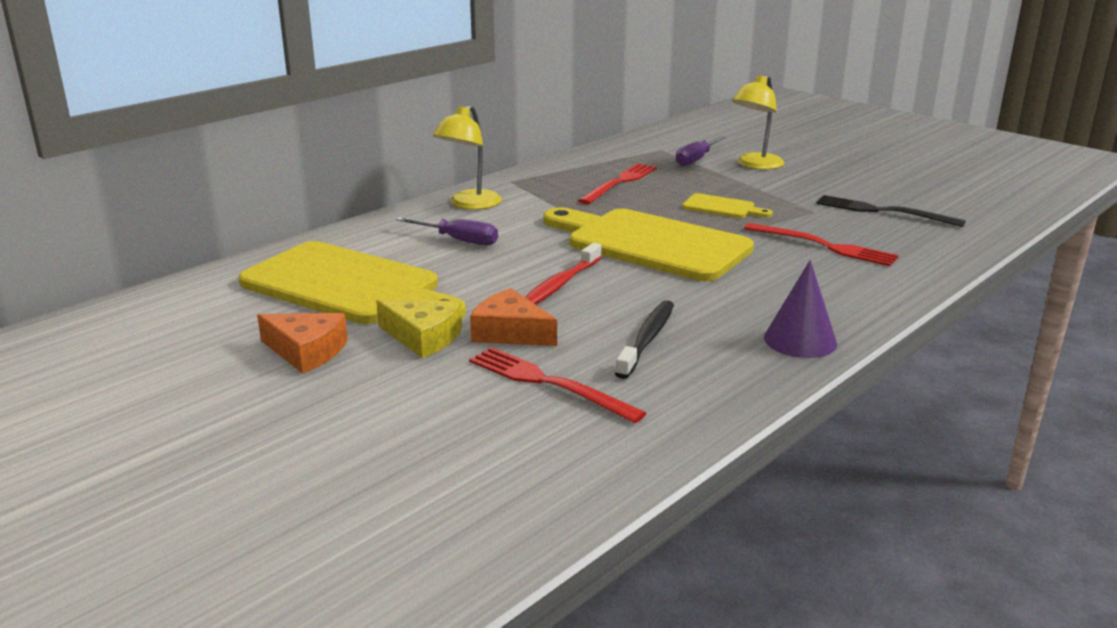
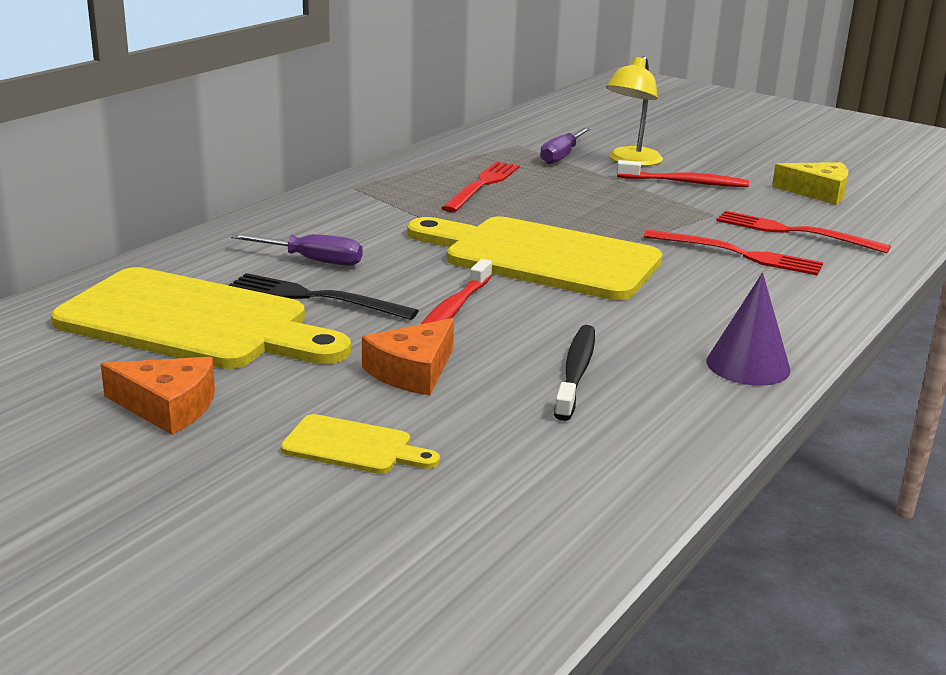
camera: 10 degrees left, 0 degrees up
(423, 337) = (309, 382): yellow cheese -> yellow cheese (818, 192)
(469, 204) = (311, 216): yellow lamp -> none
(510, 332) = (412, 371): orange cheese -> orange cheese turned 75 degrees counterclockwise
(548, 383) = (478, 431): red fork -> red fork (794, 232)
(722, 207) = (610, 212): yellow cutting board -> yellow cutting board (353, 446)
(797, 184) = (685, 182): none -> red toothbrush
(883, 211) = (789, 212): black fork -> black fork (315, 297)

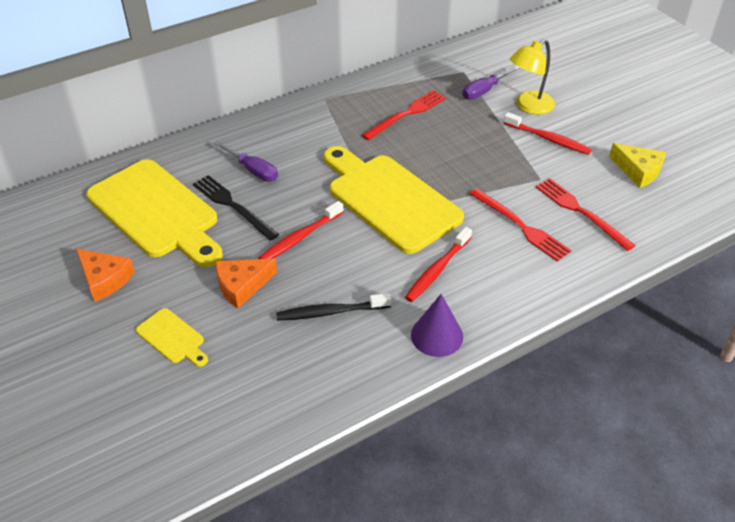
camera: 25 degrees right, 20 degrees up
(576, 372) = (330, 312): black toothbrush -> black toothbrush turned 135 degrees counterclockwise
(678, 307) = (437, 270): none -> red toothbrush

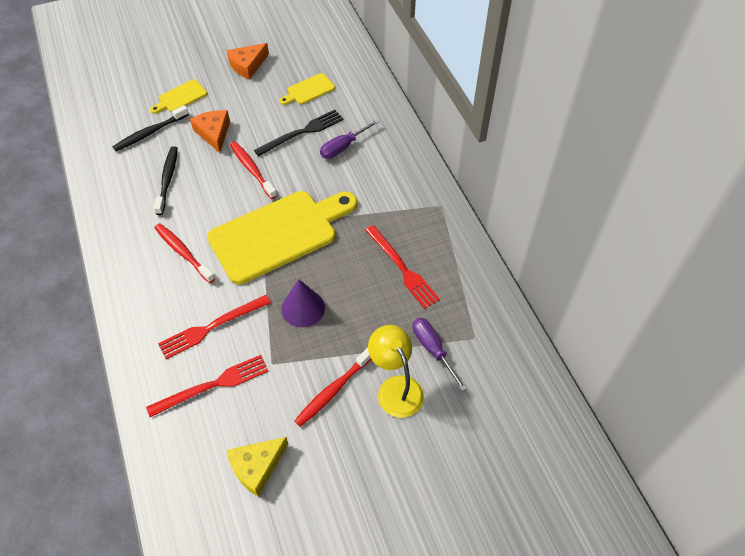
camera: 100 degrees right, 10 degrees up
(157, 212) = (309, 90): yellow cutting board -> yellow cutting board, size x0.43
(248, 354) = (150, 133): none -> black toothbrush
(437, 335) = (117, 239): purple cone -> purple cone (303, 308)

